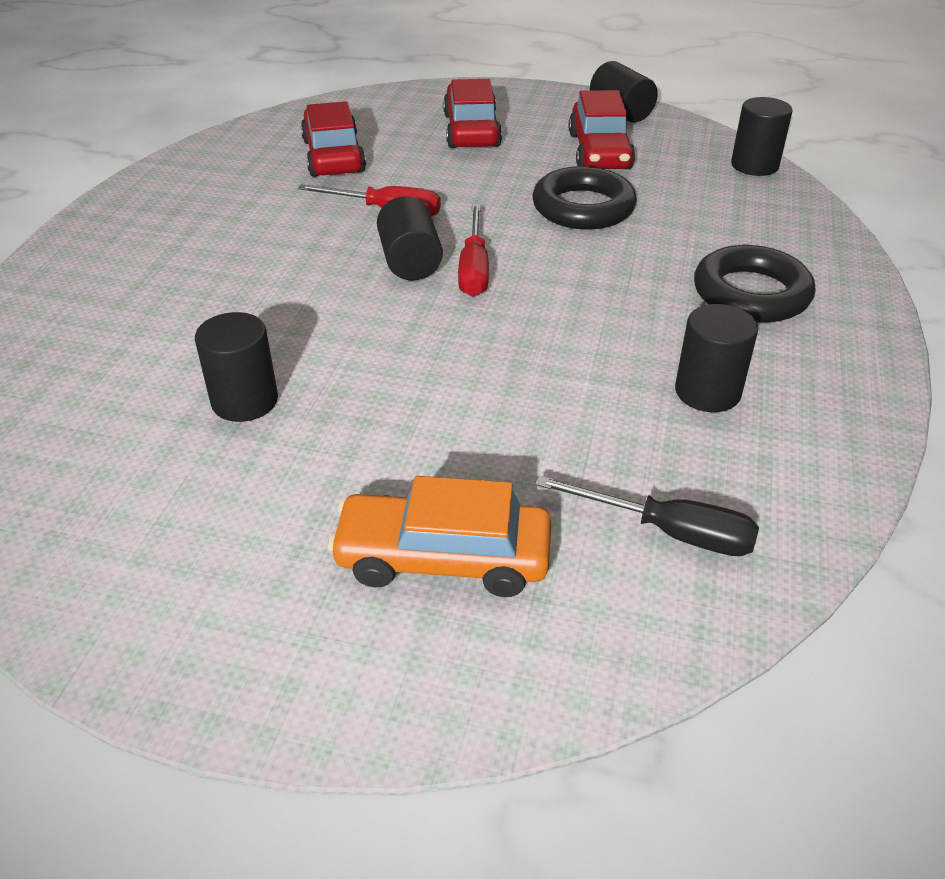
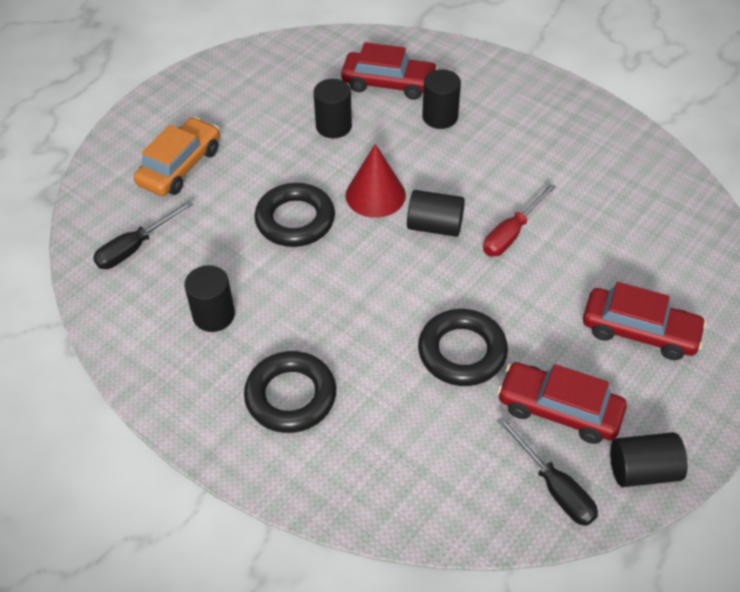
camera: 115 degrees right, 10 degrees up
(333, 156) = (619, 227): red car -> red car (389, 83)
(381, 320) = (375, 195): none -> red cone
(474, 268) = (408, 255): red screwdriver -> none
(479, 376) = (295, 220): none -> black ring
(679, 142) = (554, 487): none -> black screwdriver
(754, 165) = (479, 523): black cylinder -> black cylinder (440, 117)

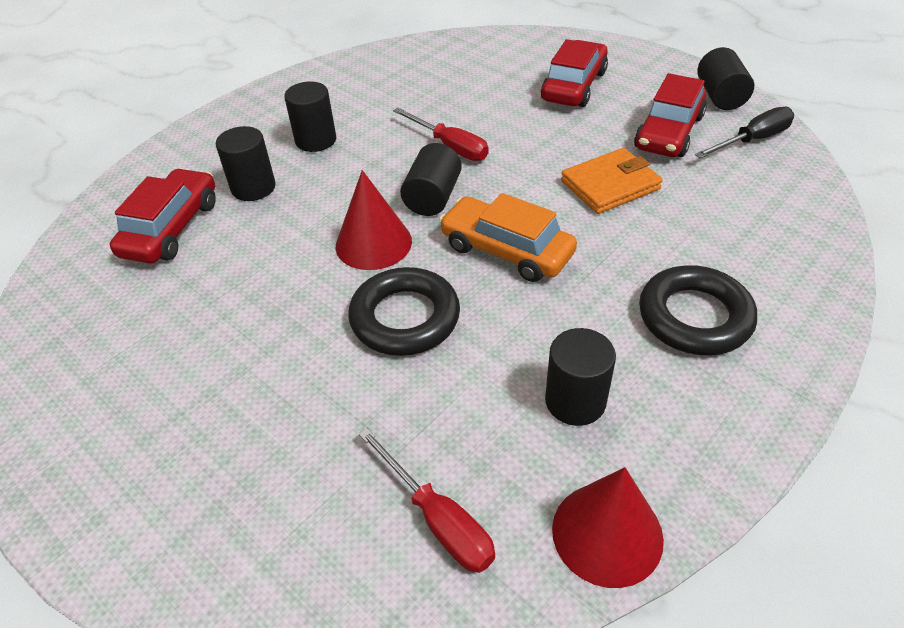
camera: 85 degrees left, 5 degrees down
(114, 327) = (607, 533): none -> red cone
(135, 247) = (437, 519): black screwdriver -> red screwdriver
(180, 166) = (260, 465): orange car -> orange car (506, 250)
(333, 126) = (234, 281): black cylinder -> black cylinder (316, 140)
(462, 352) = (610, 185): black ring -> orange wallet

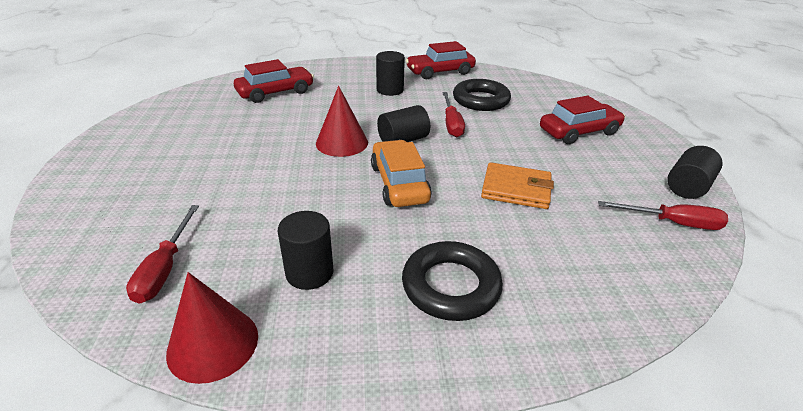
camera: 40 degrees right, 10 degrees down
(253, 188) = (331, 94): black cylinder -> none
(405, 318) = (300, 180): black ring -> black ring (481, 100)
(668, 132) = (608, 185): red car -> red car (440, 72)
(752, 140) = (672, 223): black screwdriver -> red screwdriver

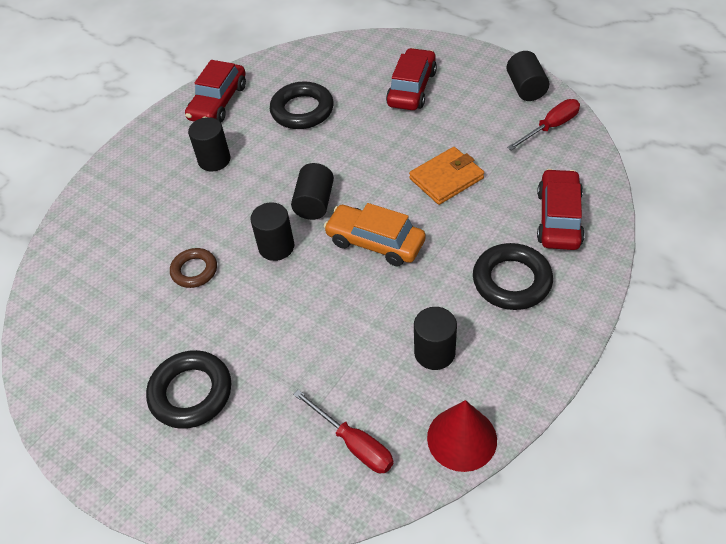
camera: 45 degrees left, 15 degrees up
(171, 166) = (191, 393): none -> black ring
(275, 92) = (119, 251): red car -> red car (558, 218)
(285, 122) = (194, 270): none -> brown ring
(342, 143) = (276, 247): red cone -> black cylinder
(451, 124) = (321, 155): red screwdriver -> none

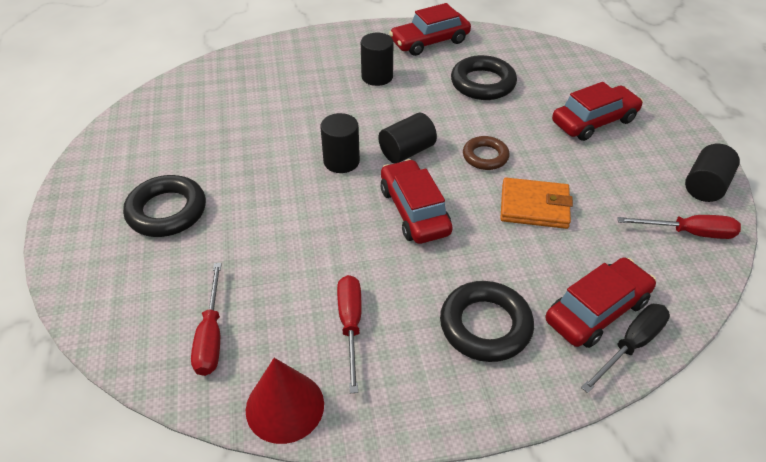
camera: 40 degrees right, 5 degrees down
(194, 270) = (271, 137): brown ring -> brown ring (485, 156)
(375, 242) = (414, 211): orange car -> red car
(434, 353) = (350, 325): black cylinder -> red screwdriver
(598, 224) = (631, 345): none -> black screwdriver

